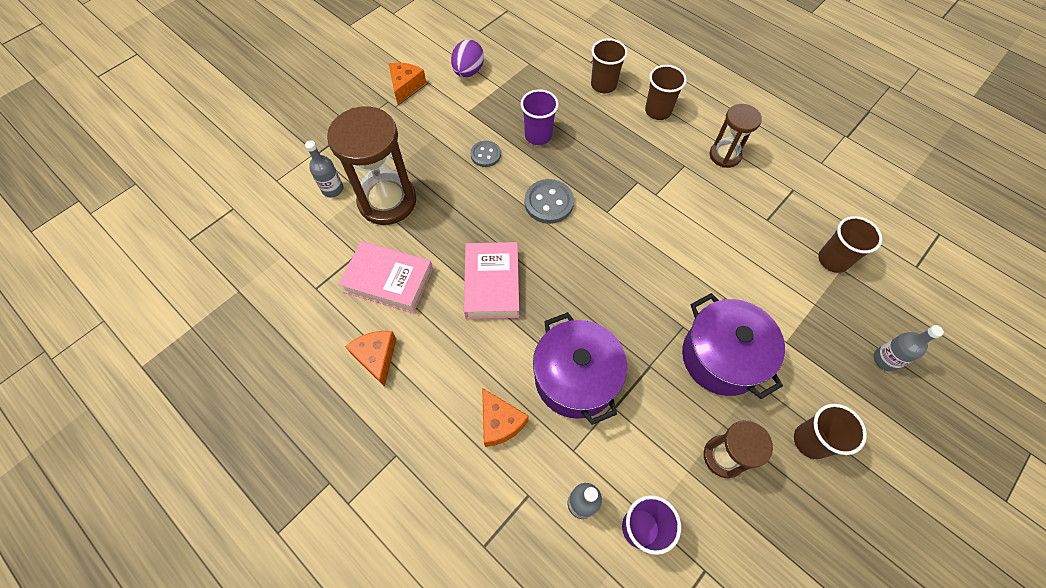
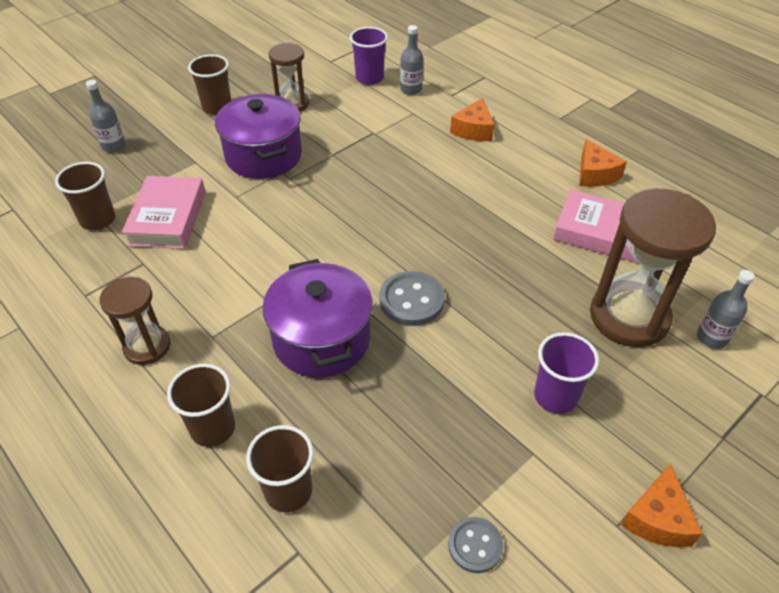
camera: 175 degrees left, 15 degrees down
(468, 71) = (542, 545): purple egg -> none
(485, 155) = (499, 372): grey button -> grey button (475, 545)
(492, 283) = (484, 222): pink book -> pink book (167, 218)
(500, 422) = (473, 130): orange cheese -> orange cheese turned 135 degrees counterclockwise
(538, 135) = (417, 398): purple cup -> purple cup (555, 396)
(575, 378) = (404, 150): purple pot -> purple pot (322, 339)

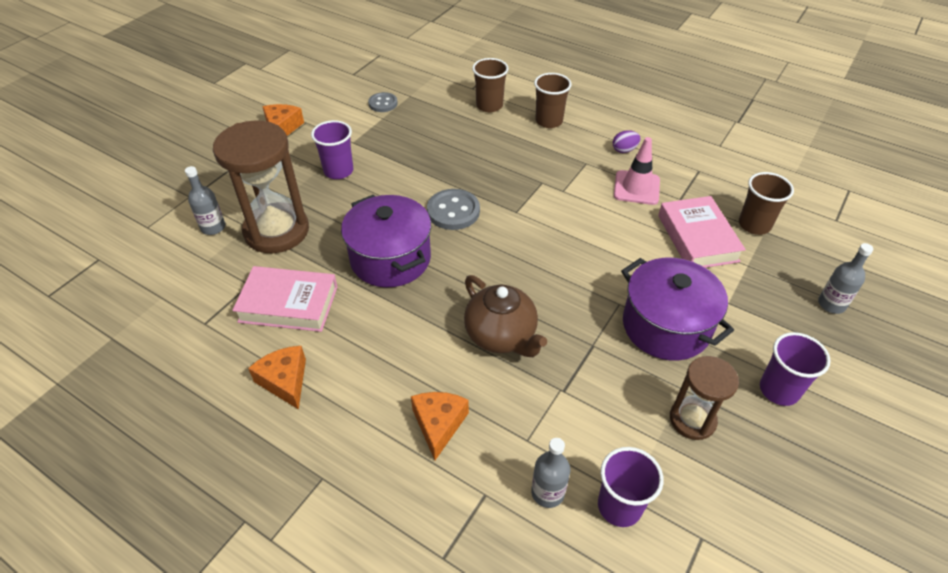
camera: 165 degrees right, 0 degrees up
(147, 346) = (624, 150): brown hourglass -> purple egg
(179, 287) = (636, 188): none -> pink traffic cone
(217, 107) = (779, 390): brown cup -> purple cup
(322, 339) = (509, 174): purple pot -> purple pot (390, 258)
(406, 173) = (501, 336): none -> brown teapot

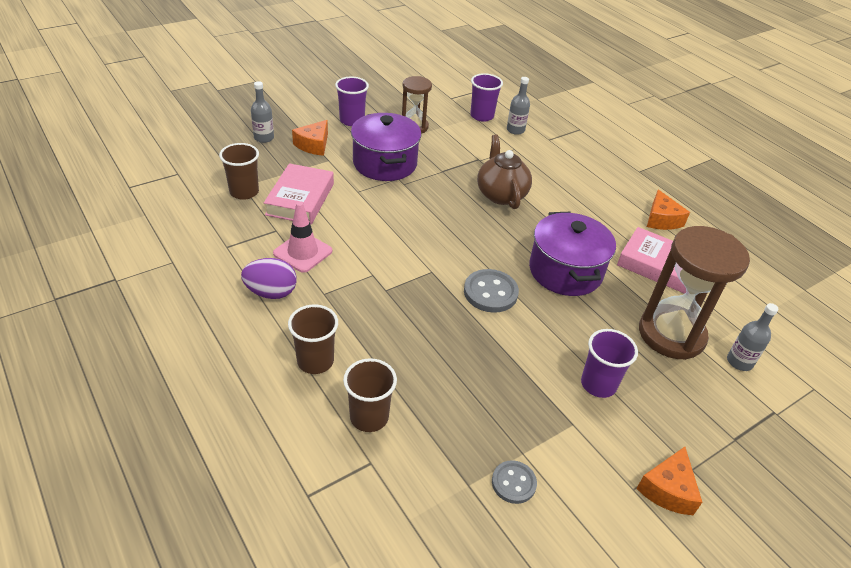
camera: 160 degrees left, 5 degrees down
(439, 424) = (563, 169): orange cheese -> orange cheese (313, 145)
(624, 150) = (271, 292): purple egg -> purple egg, size x1.62

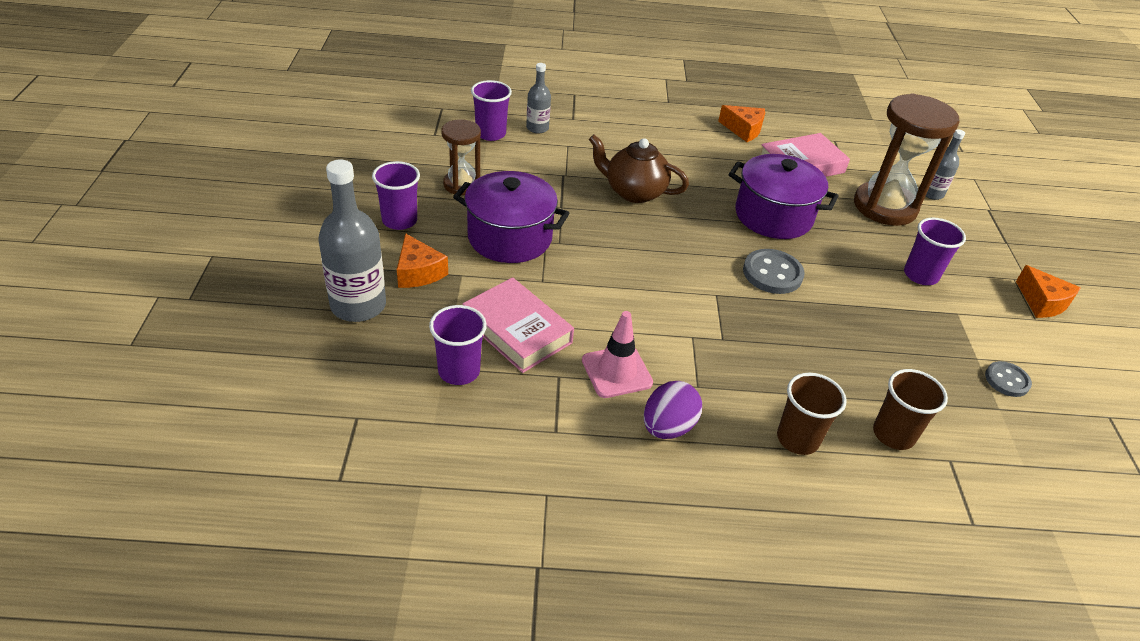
camera: 55 degrees left, 0 degrees up
(244, 192) = (459, 371): brown cup -> purple cup
(264, 138) = (358, 305): grey bottle -> grey bottle, size x1.84

